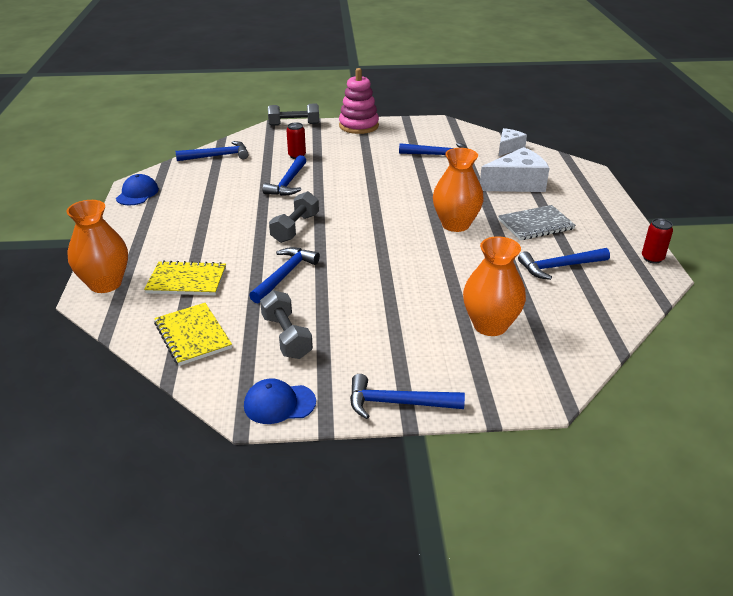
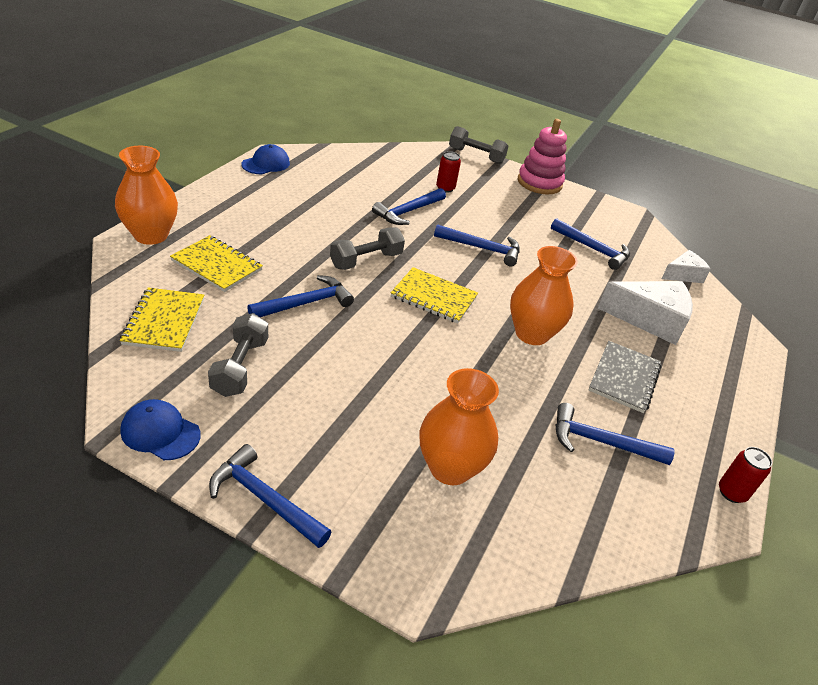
camera: 25 degrees right, 5 degrees up
(217, 156) = (372, 157): blue hammer -> blue hammer (482, 248)
(369, 231) = (433, 297): none -> yellow notebook
(536, 225) = (624, 378): grey notebook -> grey notebook turned 75 degrees counterclockwise

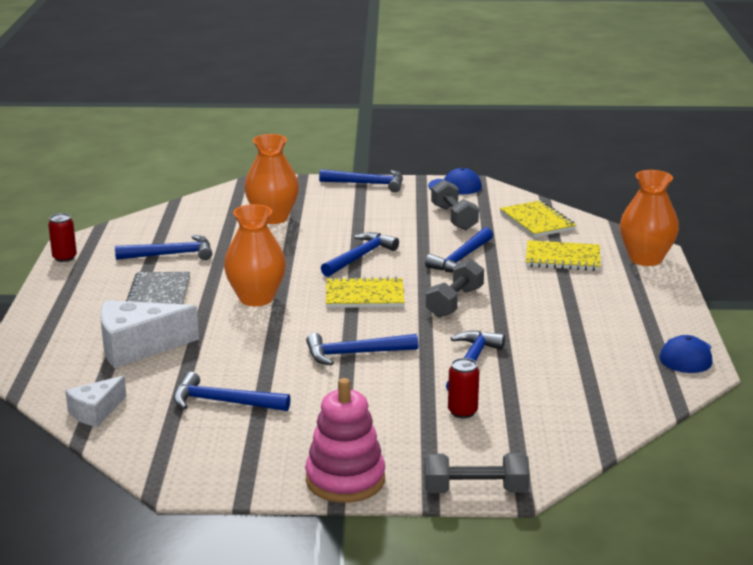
camera: 160 degrees right, 15 degrees down
(399, 348) = (360, 257): none -> blue hammer

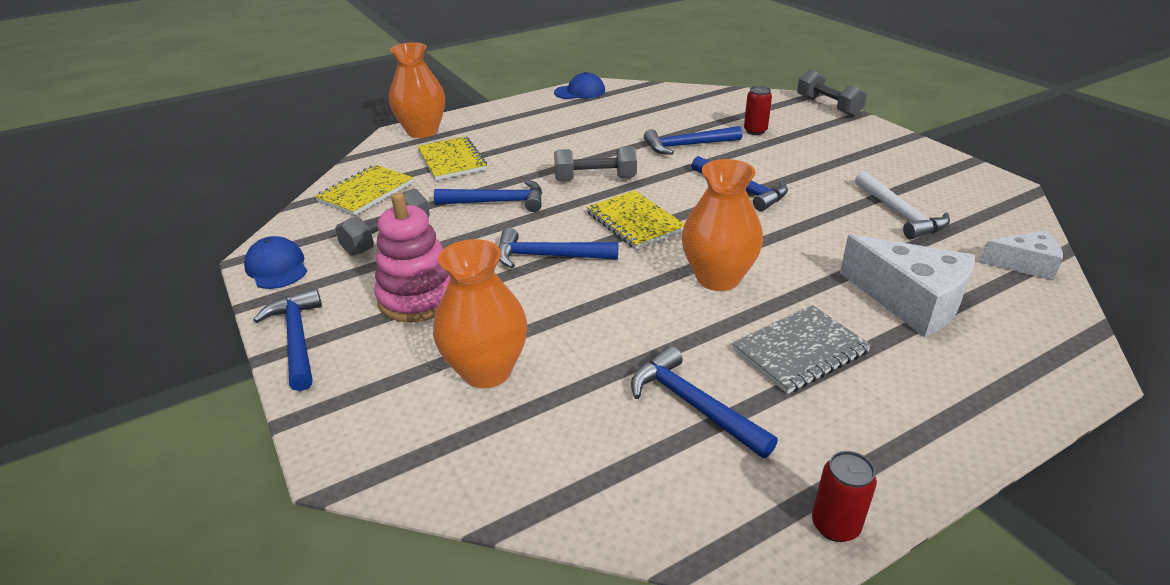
camera: 120 degrees left, 10 degrees up
(223, 402) = (900, 214): blue hammer -> white hammer
(345, 480) = (890, 140): pink stacking toy -> pink stacking toy (418, 298)

